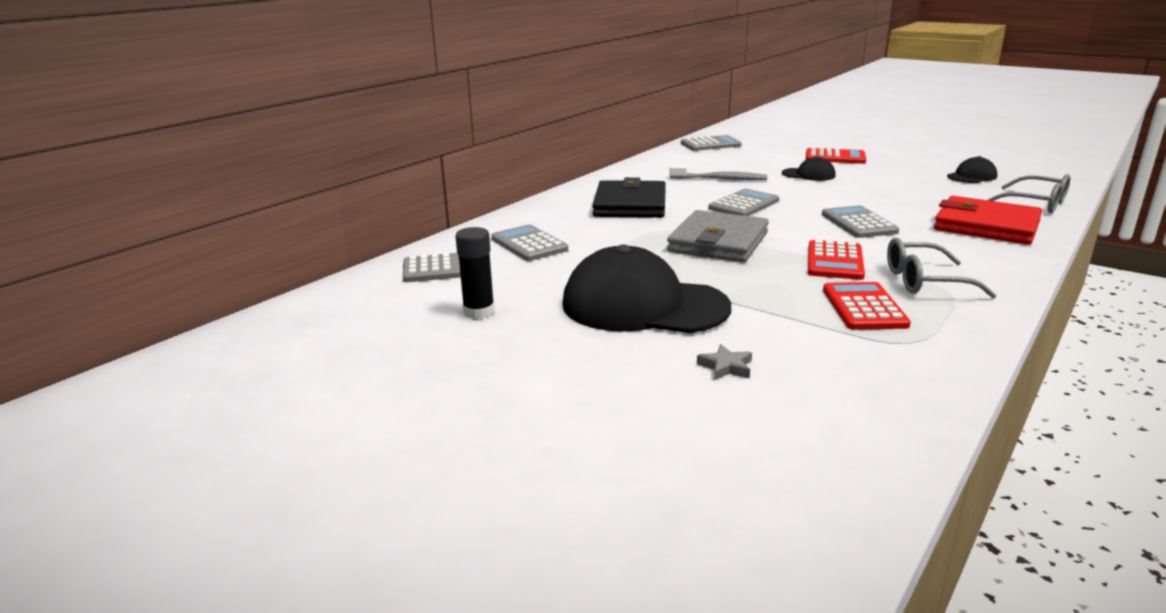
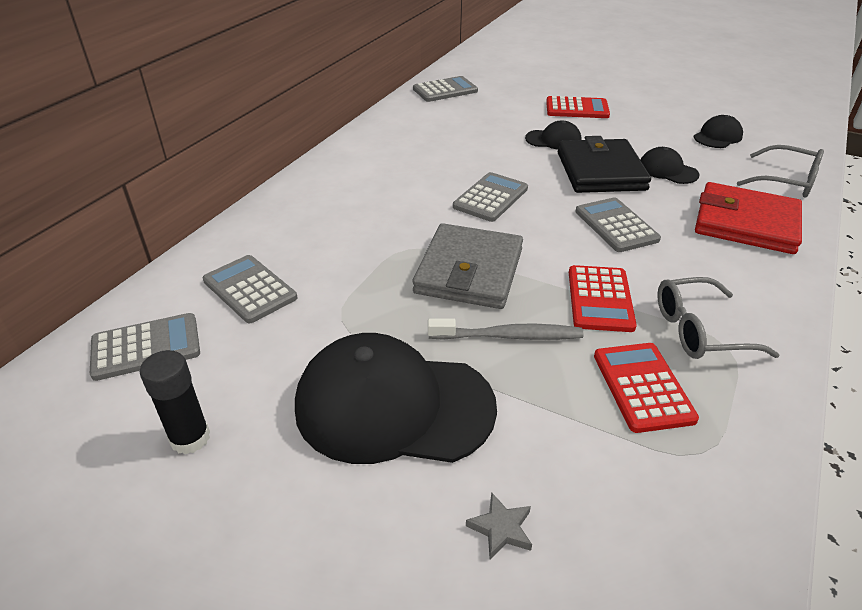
camera: 10 degrees left, 15 degrees up
(630, 205) = (365, 204): black wallet -> black wallet (600, 171)
(720, 179) = (460, 151): grey toothbrush -> grey toothbrush (508, 336)
(916, 194) = (667, 170): none -> black cap

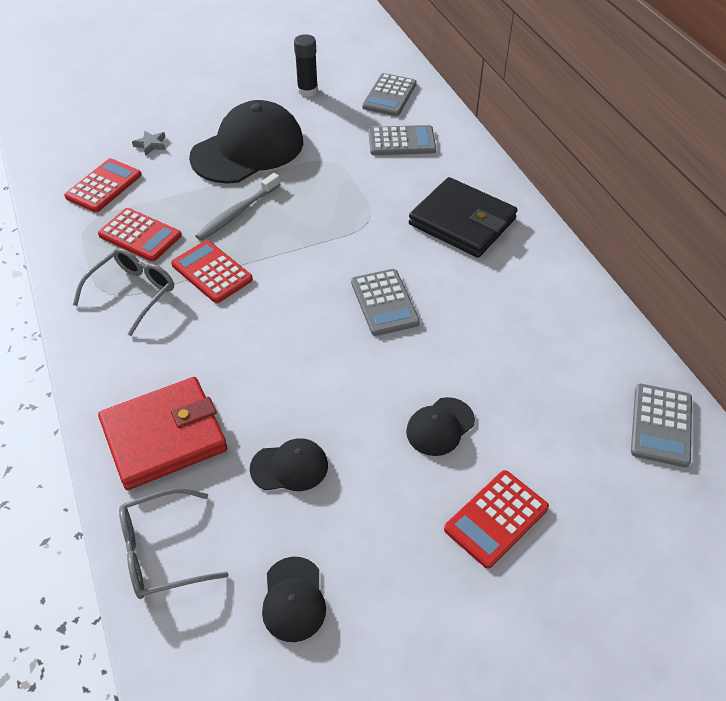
camera: 130 degrees right, 10 degrees up
(469, 271) = (311, 233): grey wallet -> none
(600, 171) = (345, 411): black wallet -> black wallet (462, 222)
(616, 225) = (263, 347): grey calculator -> none
(636, 502) = (104, 186): none -> red calculator

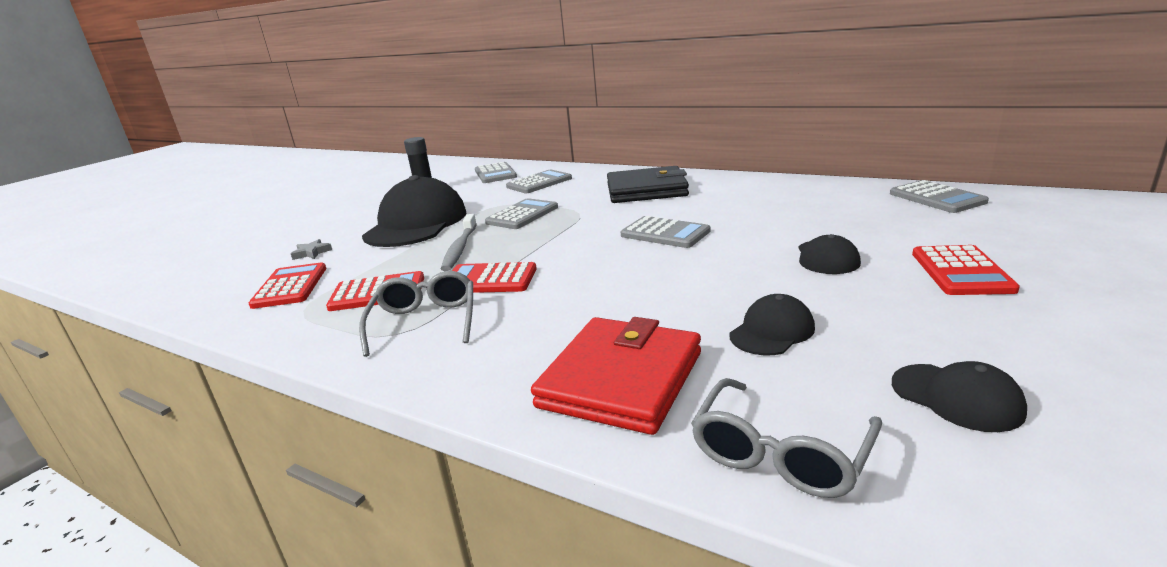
camera: 35 degrees left, 25 degrees down
(327, 192) = (522, 215): none -> grey calculator

